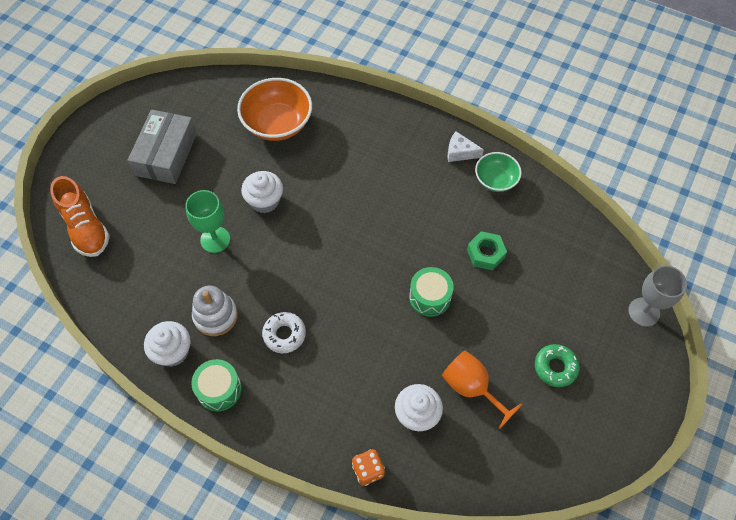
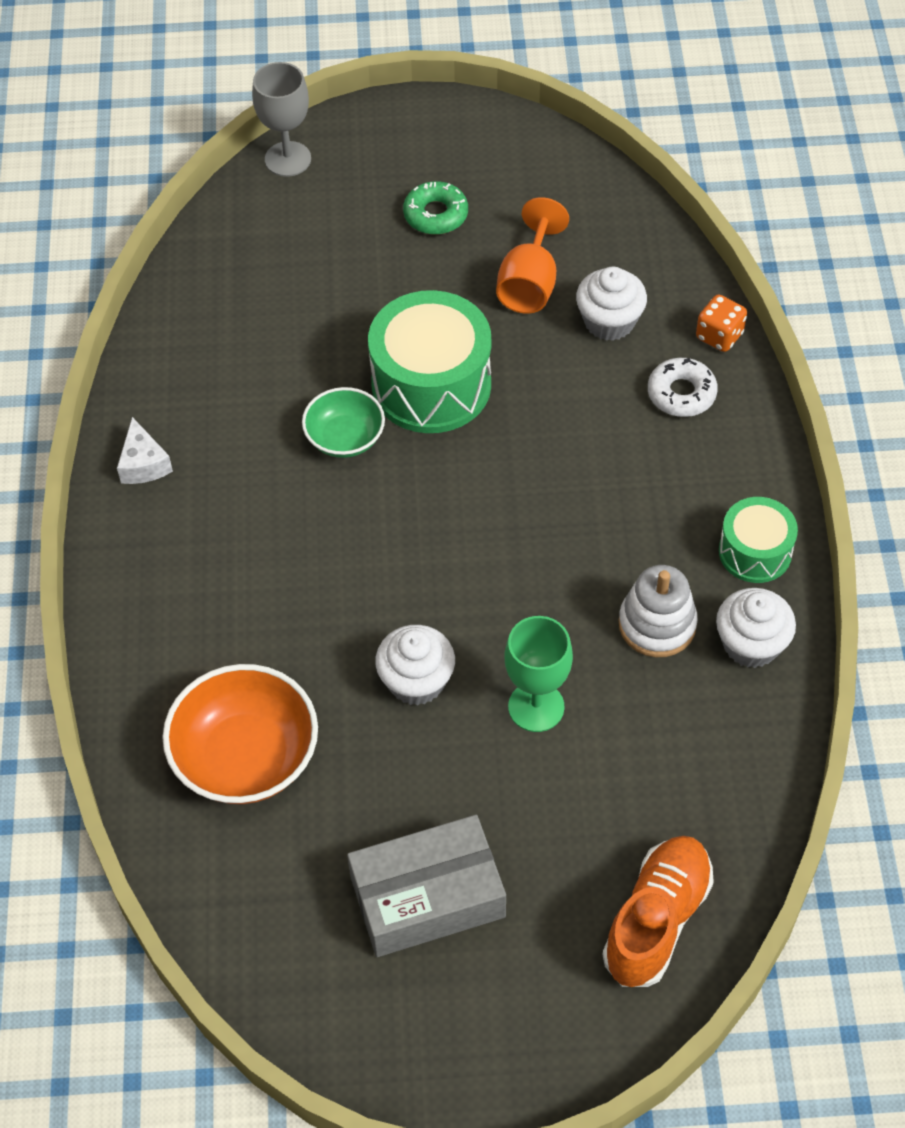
camera: 120 degrees left, 5 degrees down
(284, 334) = (617, 522): white donut -> white donut (681, 393)
(430, 297) = (431, 384): green drum -> green drum, size x1.75
(485, 253) = (313, 353): green nut -> none
(495, 180) = (170, 396): green bowl -> green bowl (345, 438)

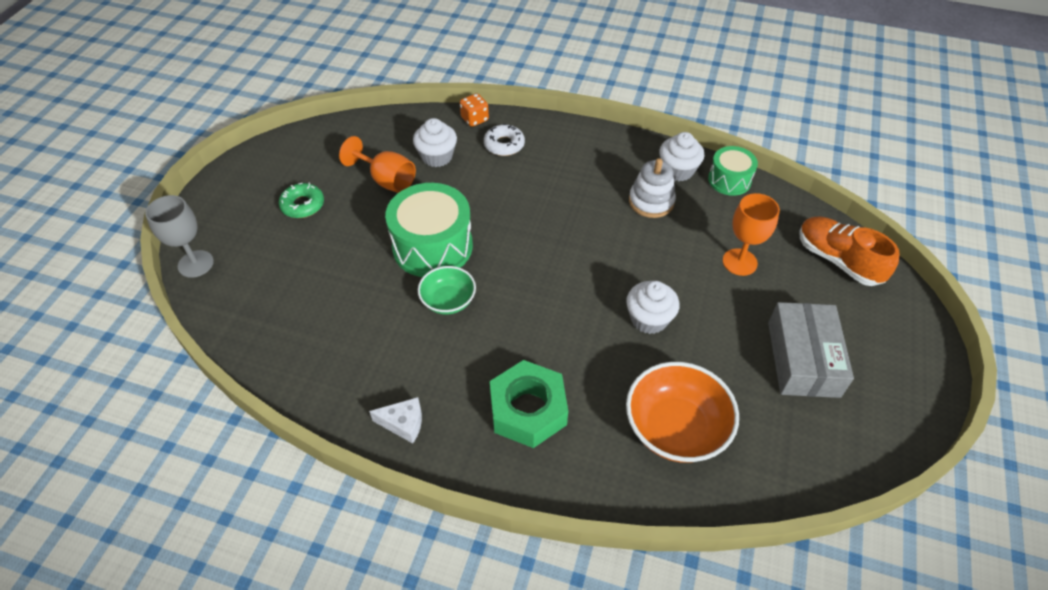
camera: 70 degrees left, 5 degrees down
(211, 584) = (528, 410): none -> green nut
(536, 707) = (687, 268): green goblet -> none
(584, 776) = (739, 262): none -> orange goblet
(755, 552) = (621, 151): green drum -> green drum (729, 180)

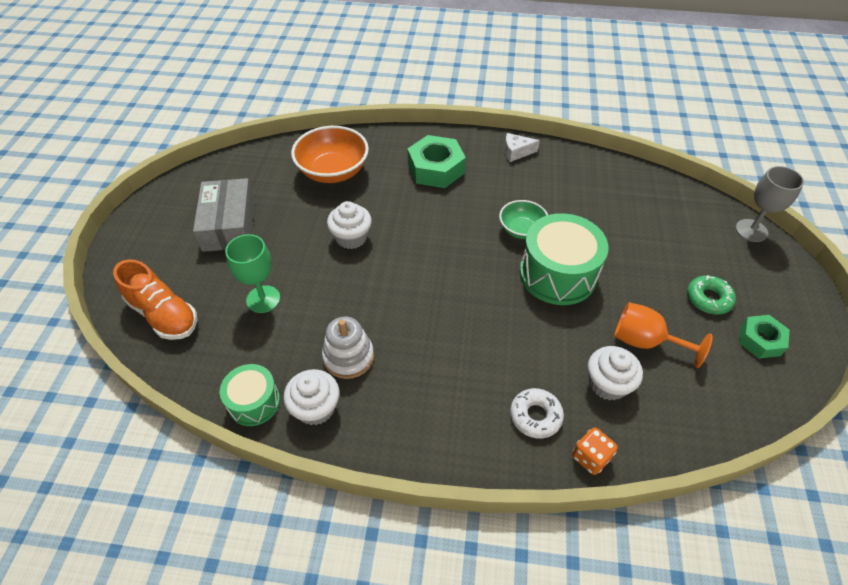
camera: 170 degrees right, 0 degrees up
(288, 168) = (760, 340): none -> green nut
(739, 262) = (263, 299): orange goblet -> green goblet

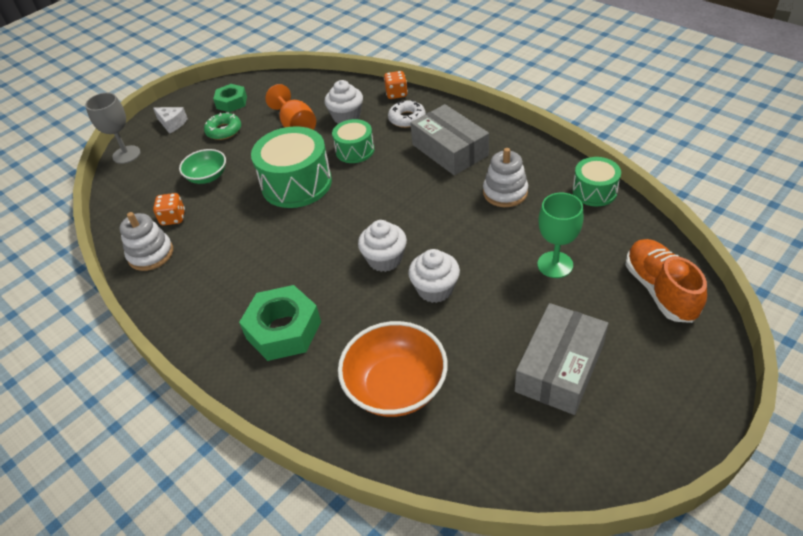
camera: 140 degrees left, 5 degrees down
(315, 408) = (549, 172): white cupcake -> white cupcake (384, 259)
(445, 388) = (450, 150): none -> grey box
(516, 152) = (185, 309): white cheese -> white cheese (172, 123)
(521, 229) = (280, 228): green bowl -> green bowl (207, 177)
(545, 338) = (355, 150): none -> green drum
(591, 170) = (151, 254): none -> white stacking toy
(616, 199) = (173, 218): none -> orange dice

